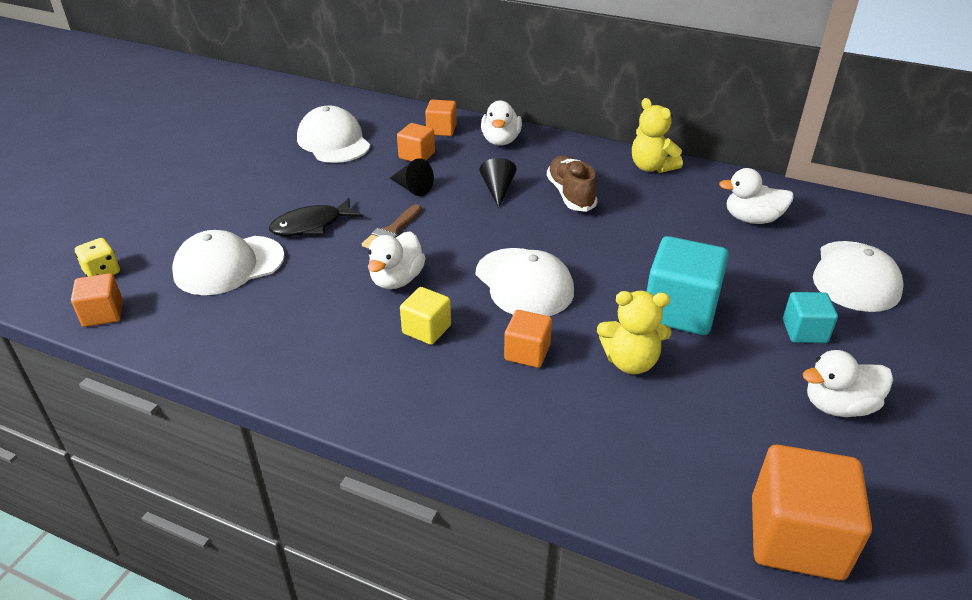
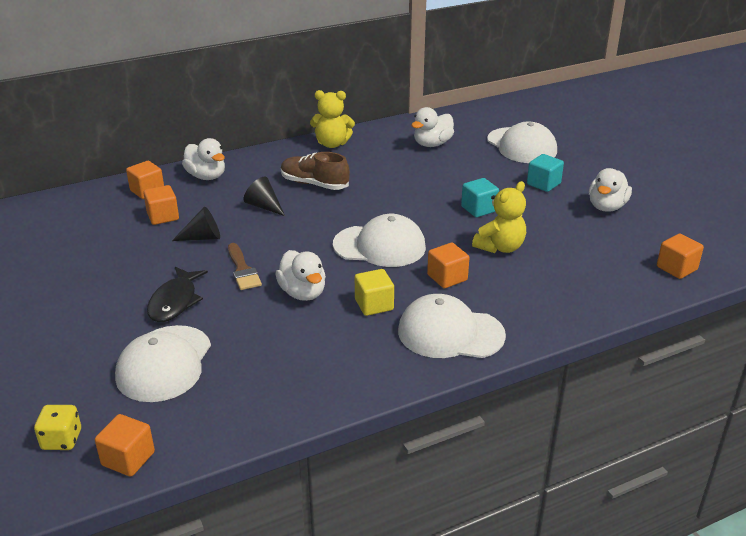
camera: 50 degrees left, 5 degrees down
(333, 141) = (73, 242): white cap -> white cap (450, 333)
(680, 310) = (479, 209): turquoise cube -> turquoise cube, size x0.55
(796, 537) = (676, 268): orange cube -> orange cube, size x0.55

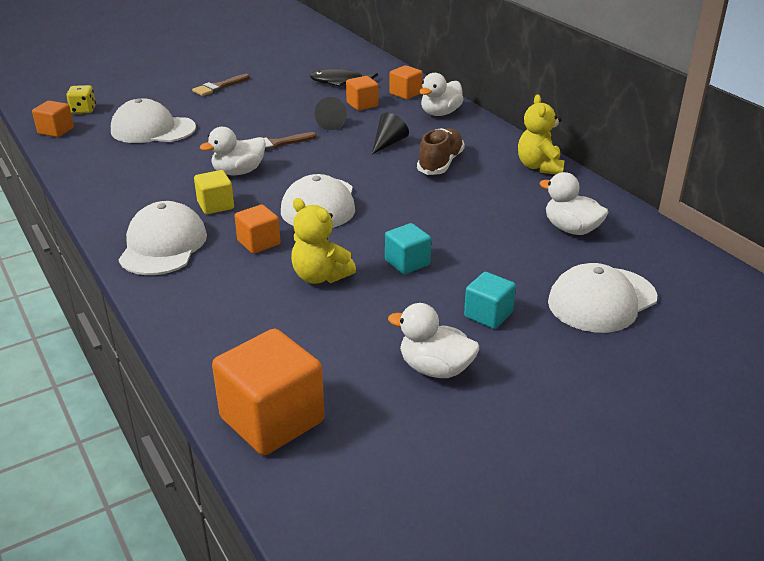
camera: 85 degrees right, 0 degrees up
(48, 316) = (219, 87): none -> brown brush
(175, 302) = (231, 124): black fish -> black fish (340, 82)
(676, 268) = (272, 420): orange cube -> orange cube, size x1.80

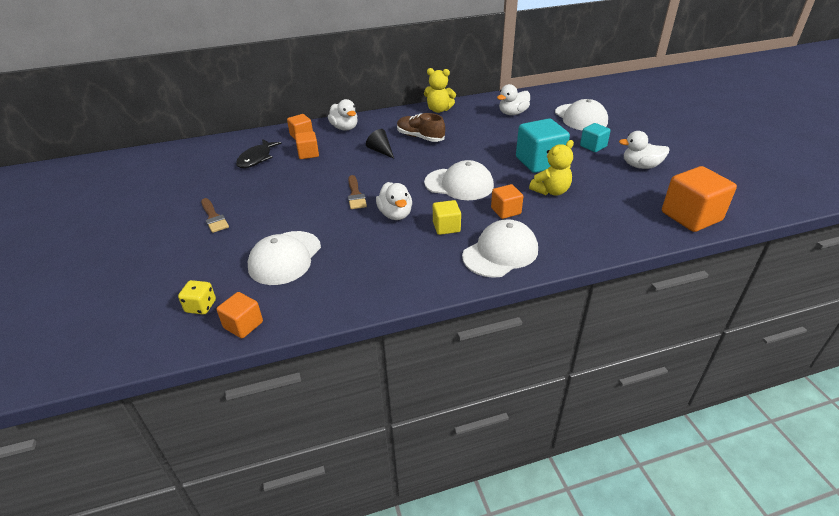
camera: 75 degrees left, 5 degrees up
(163, 245) = (500, 253): white cap -> white cap turned 120 degrees clockwise
(328, 123) = (332, 170): black cone -> none
(407, 263) = (539, 162): turquoise cube -> turquoise cube, size x1.80
(435, 369) = (640, 166): white duck -> white duck turned 60 degrees clockwise

